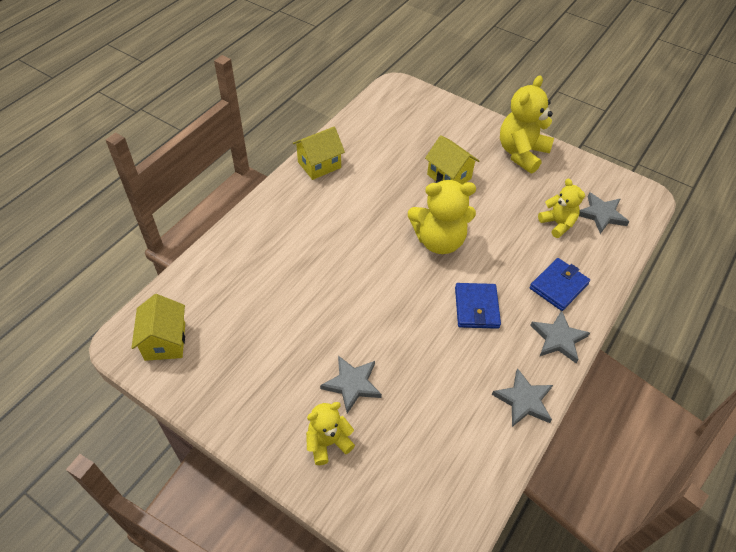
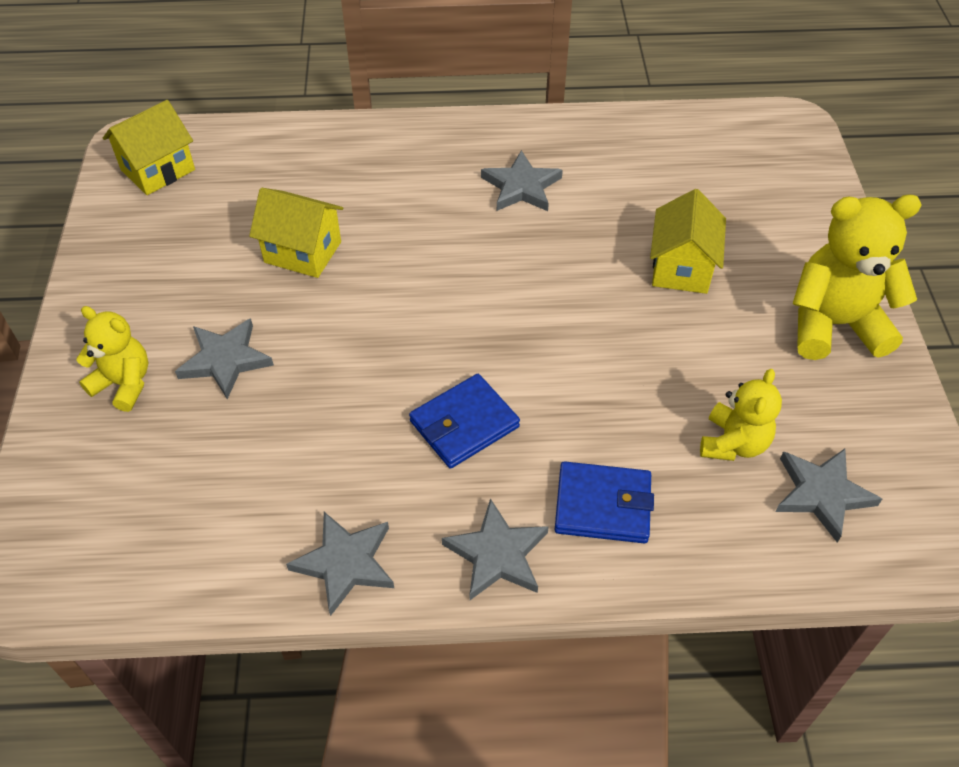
camera: 55 degrees right, 0 degrees up
(319, 165) = (550, 135): yellow house -> yellow house (303, 252)
(344, 196) = (521, 187): none -> grey star
(439, 240) = (546, 320): yellow teddy bear -> none

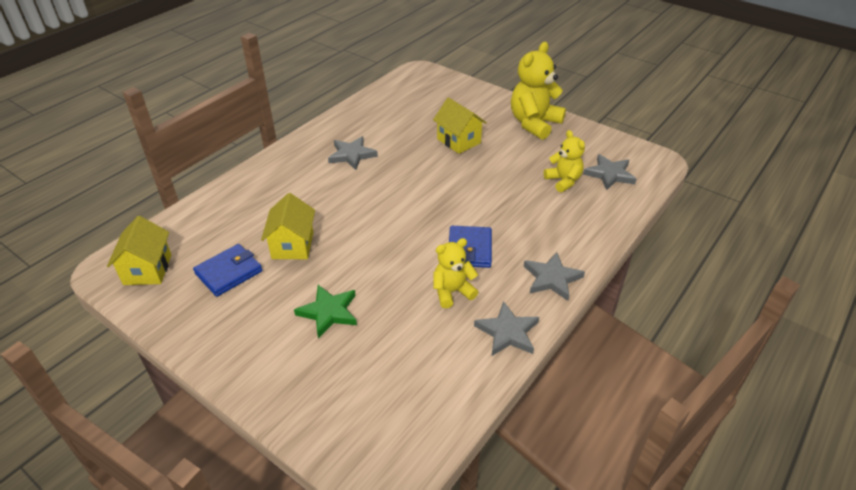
camera: 50 degrees left, 10 degrees down
(124, 384) = (293, 363): yellow teddy bear -> yellow teddy bear (452, 292)
(225, 360) = (328, 312): grey star -> green star
(303, 252) = (292, 245): yellow house -> yellow house turned 60 degrees counterclockwise
(603, 506) = (558, 233): blue wallet -> blue wallet (229, 272)

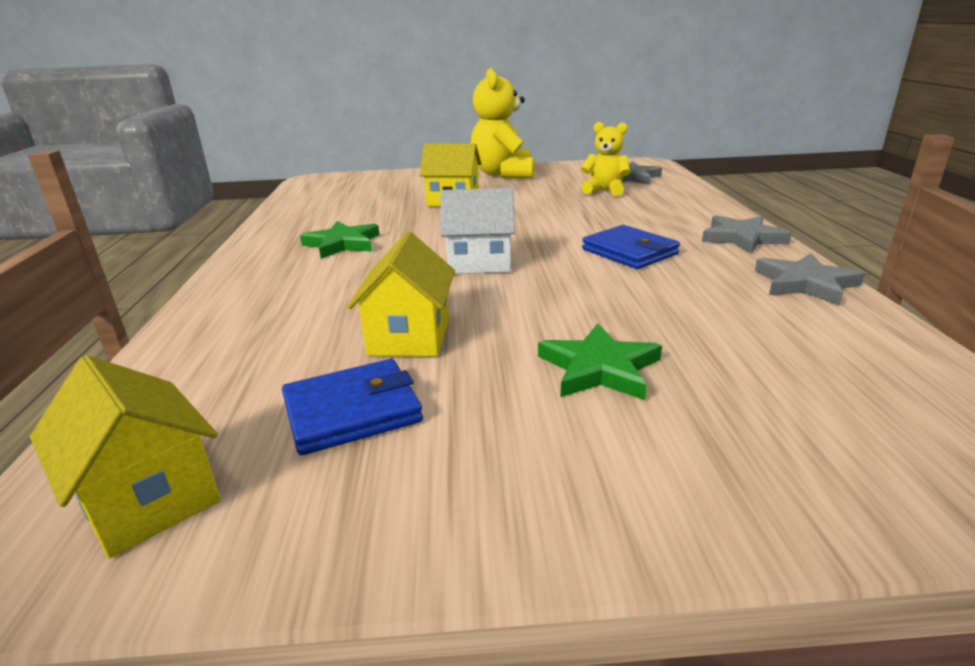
camera: 40 degrees left, 15 degrees down
(229, 272) = (352, 411): blue wallet -> blue wallet turned 60 degrees clockwise
(292, 245) = (409, 336): yellow house -> yellow house turned 45 degrees clockwise
(352, 155) = (342, 244): grey star -> green star
(387, 211) = (480, 263): none -> white house
(452, 292) = (688, 283): yellow teddy bear -> none

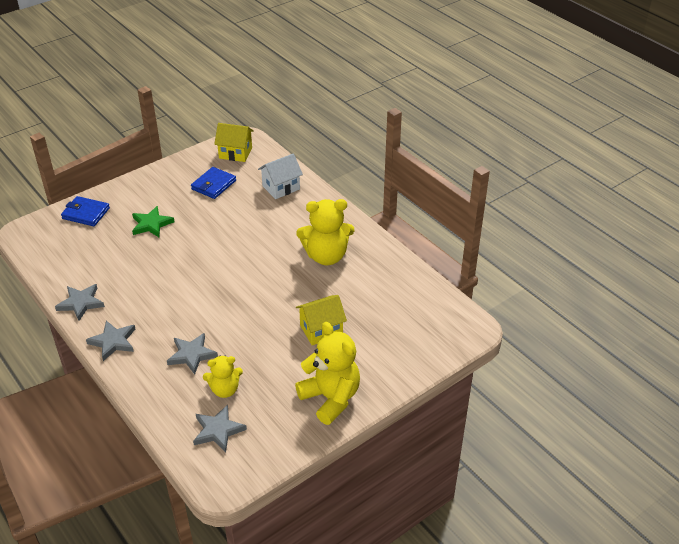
camera: 145 degrees right, 15 degrees up
(342, 244) = (326, 256): green star -> yellow teddy bear
(409, 336) = (225, 214): yellow house -> none
(480, 263) = (239, 266): white house -> white house (281, 187)
(627, 212) = (192, 355): none -> grey star
(629, 252) = (170, 303): blue wallet -> blue wallet (86, 213)

